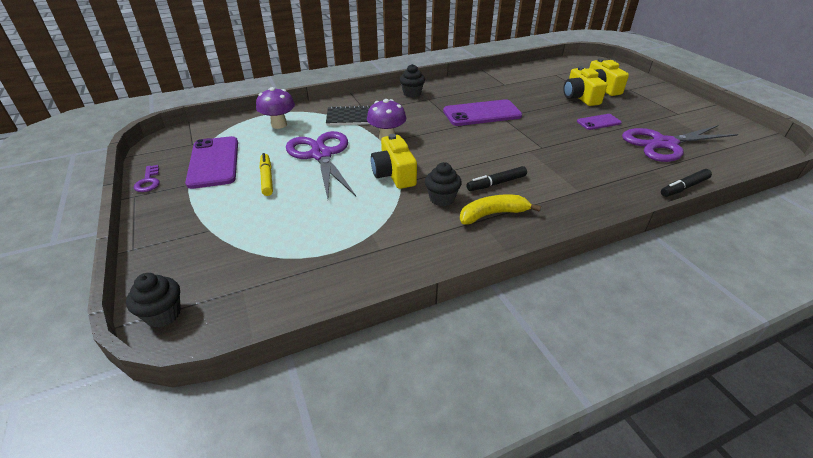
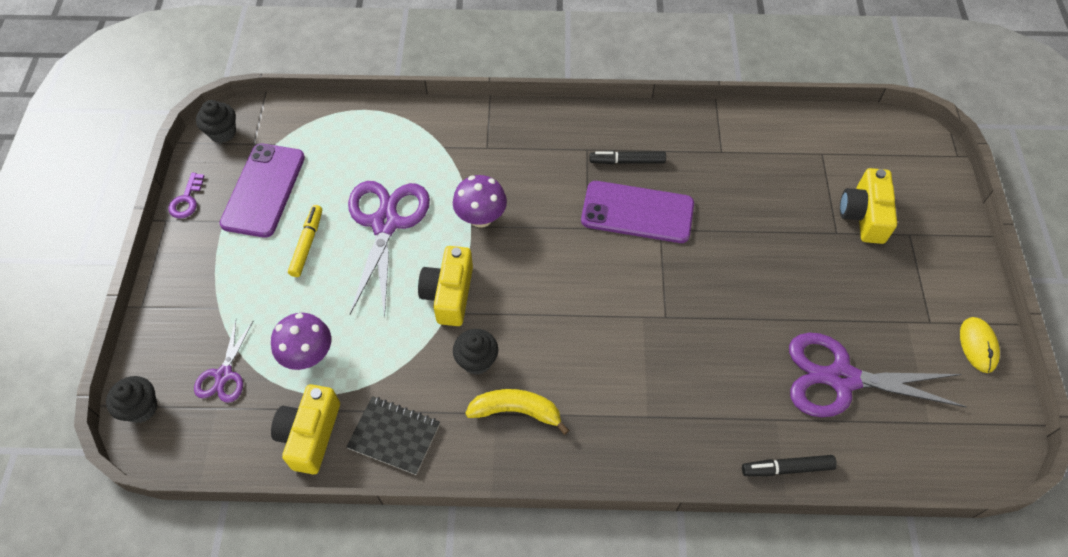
camera: 25 degrees right, 20 degrees up
(238, 267) = (224, 375): none -> purple scissors
(279, 125) = (365, 140): purple mushroom -> purple mushroom (308, 355)
(349, 117) = (458, 155): black notebook -> black notebook (394, 436)
(412, 93) = (571, 128): black cupcake -> black cupcake (223, 133)
(496, 183) = (557, 361): black marker -> black marker (627, 161)
(580, 97) = (811, 226): yellow camera -> yellow camera (310, 435)
(598, 122) = (788, 295): purple phone -> none
(710, 115) = (978, 345): none -> yellow mouse

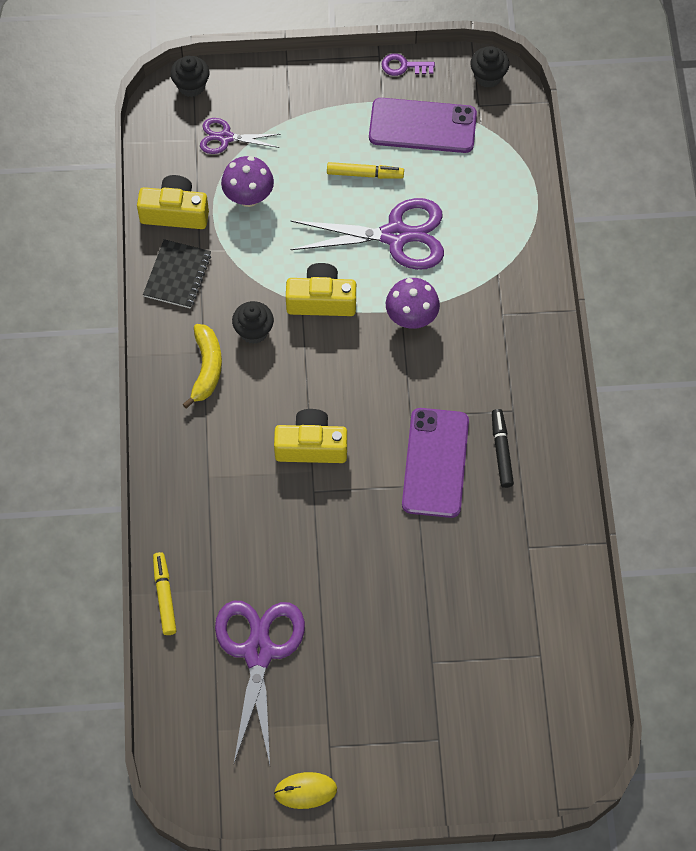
camera: 85 degrees right, 5 degrees up
(787, 468) = (164, 596): black marker -> yellow marker
(864, 215) = (458, 693): yellow camera -> yellow camera (311, 446)

